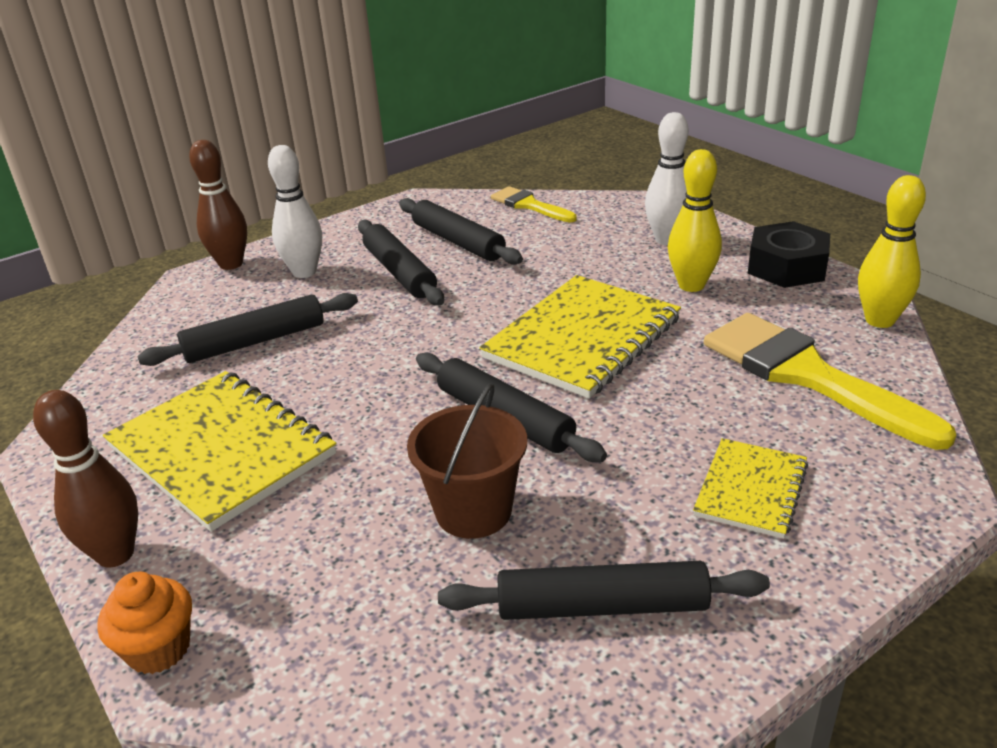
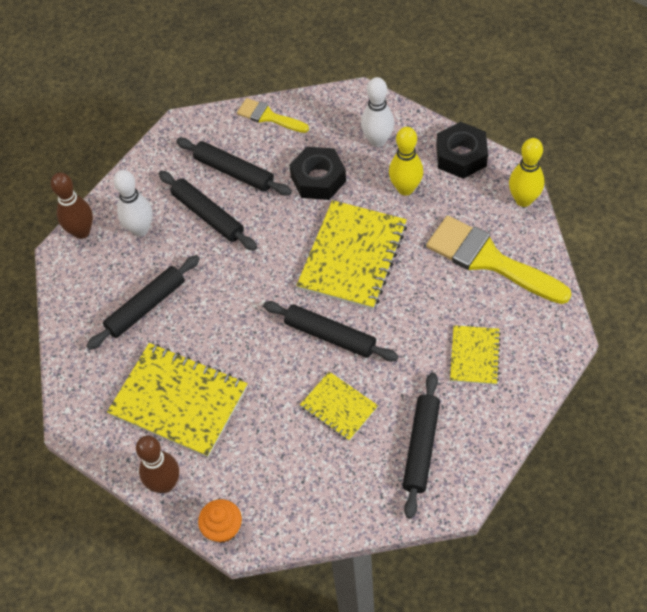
camera: 15 degrees left, 25 degrees up
(473, 511) = (339, 407): brown bucket -> yellow notebook
(567, 261) = (318, 179): none -> black nut
(602, 606) = (421, 447): black rolling pin -> black rolling pin turned 60 degrees counterclockwise

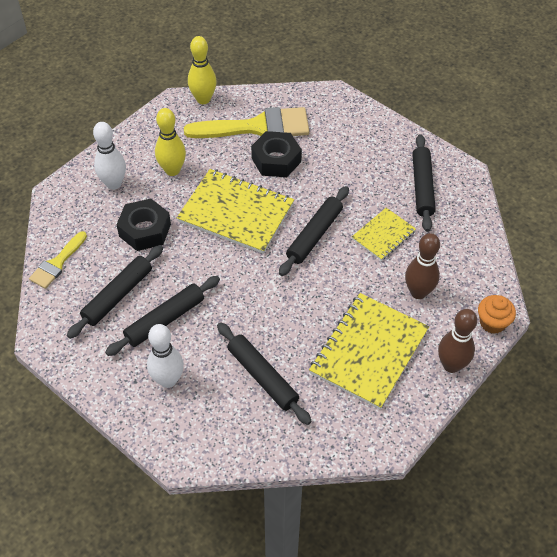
camera: 90 degrees left, 5 degrees down
(81, 232) = (158, 436): brown bowling pin -> brown bowling pin (418, 292)
(421, 447) = (422, 187): black rolling pin -> black rolling pin turned 75 degrees clockwise
(461, 156) = (148, 131): black nut -> black nut (276, 160)
(474, 356) = (344, 146): yellow notebook -> none
(488, 260) = (257, 127): yellow brush -> yellow brush turned 135 degrees counterclockwise

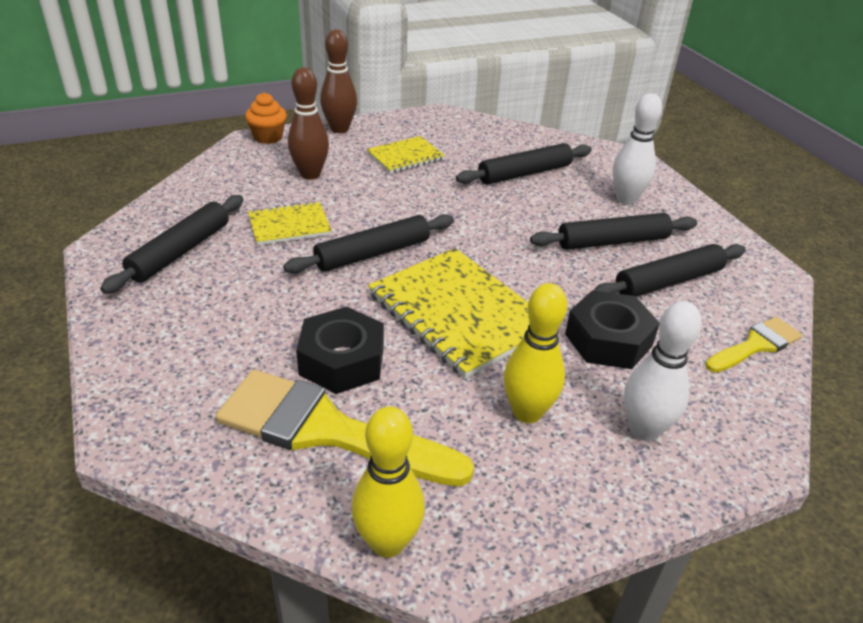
camera: 155 degrees left, 15 degrees down
(262, 377) = (524, 173): black rolling pin -> black rolling pin turned 75 degrees clockwise
(369, 352) = (405, 156): yellow notebook -> yellow notebook, size x0.55

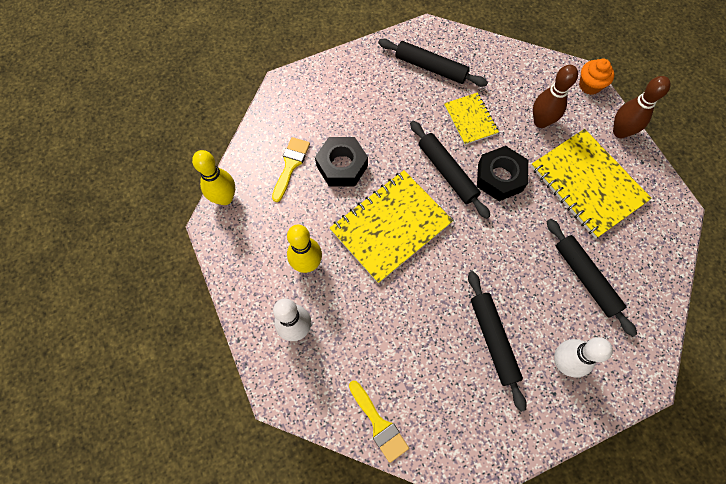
camera: 90 degrees right, 30 degrees up
(326, 430) = (290, 165): yellow brush -> yellow brush, size x0.54
(405, 156) = (587, 184): yellow notebook -> yellow notebook, size x1.83
(608, 340) = (374, 319): black nut -> black nut (500, 177)
(668, 281) = (446, 375): black rolling pin -> none

